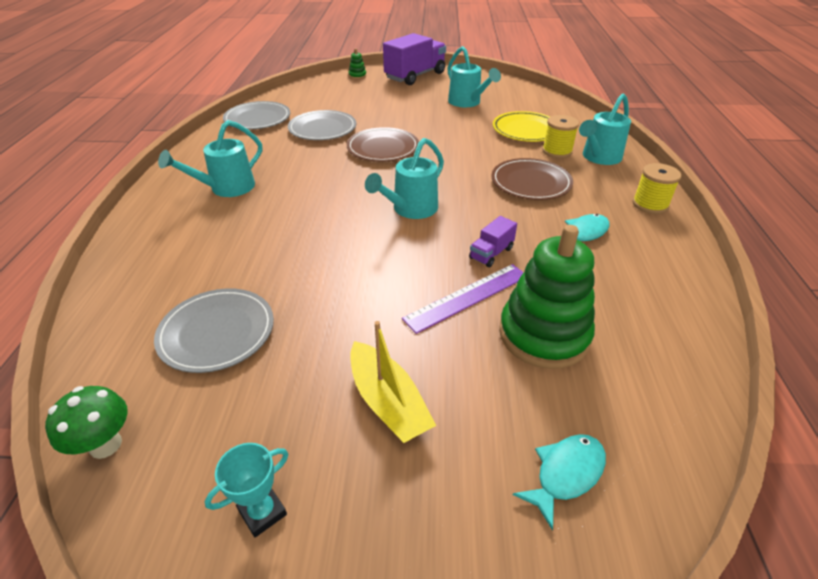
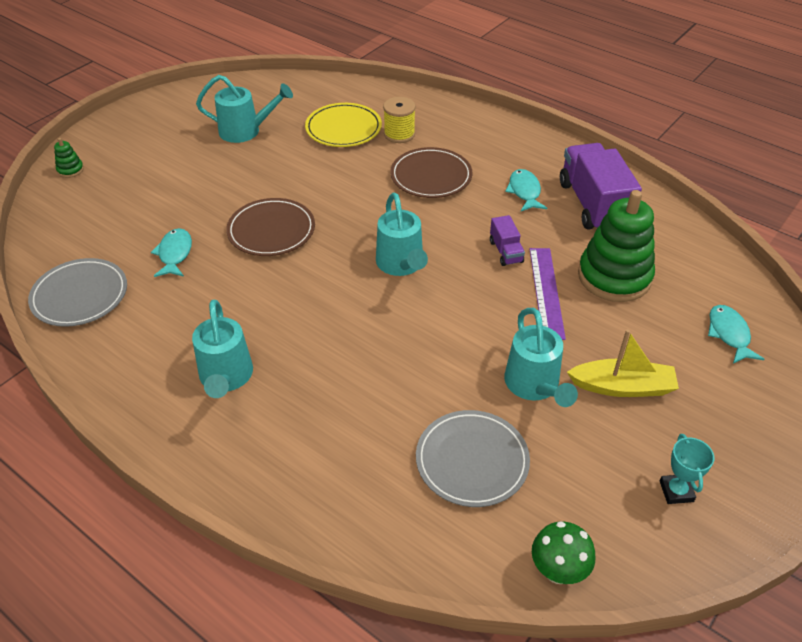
camera: 55 degrees left, 5 degrees up
(322, 129) = (175, 254): grey plate -> turquoise fish
(415, 76) = (134, 131): purple truck -> purple truck (593, 204)
(599, 158) = (433, 120): turquoise watering can -> turquoise watering can (534, 386)
(650, 204) = (520, 139): yellow spool -> none

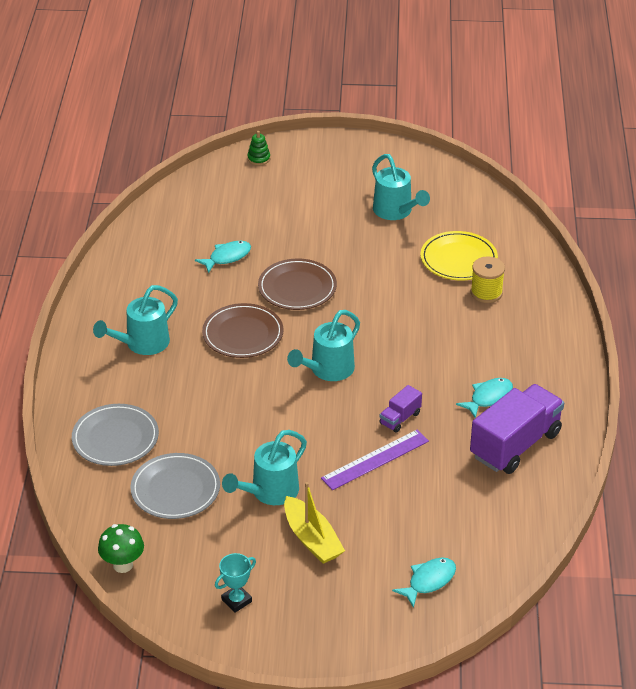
camera: 55 degrees right, 5 degrees down
(80, 295) = (149, 240): grey plate -> grey plate (115, 438)
(431, 176) = (450, 336): brown plate -> brown plate (243, 334)
(614, 276) = (432, 491): green stacking toy -> none

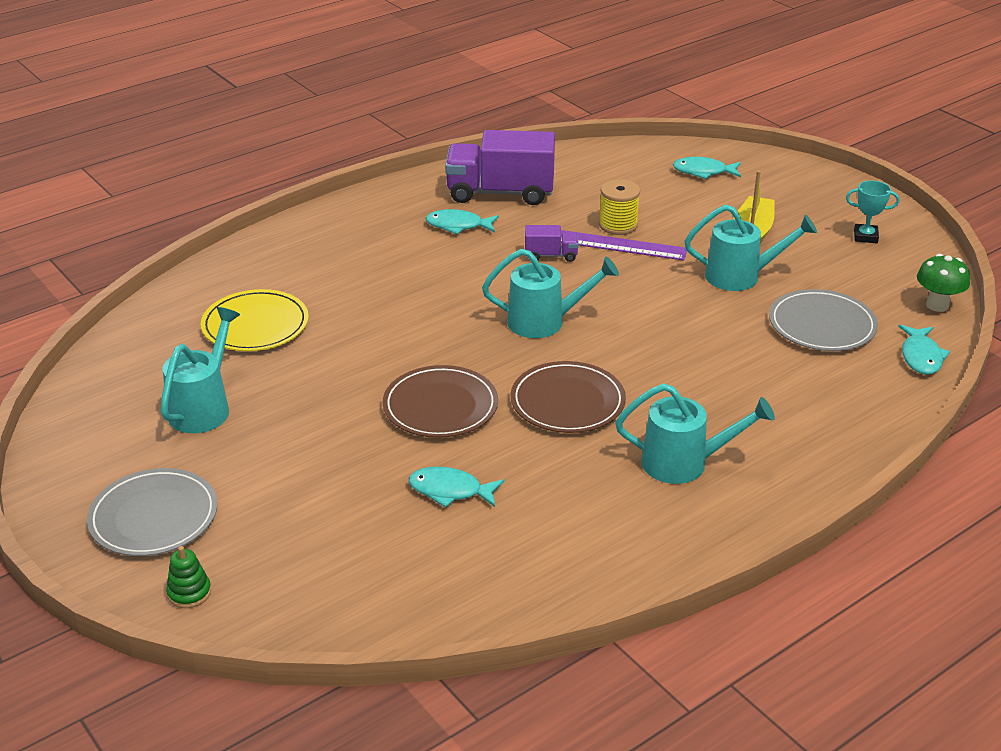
camera: 130 degrees left, 5 degrees down
(92, 509) = (921, 357): none -> turquoise fish
(115, 438) = (829, 396): grey plate -> grey plate (154, 517)
(486, 293) = (297, 286): yellow spool -> yellow spool (618, 225)

